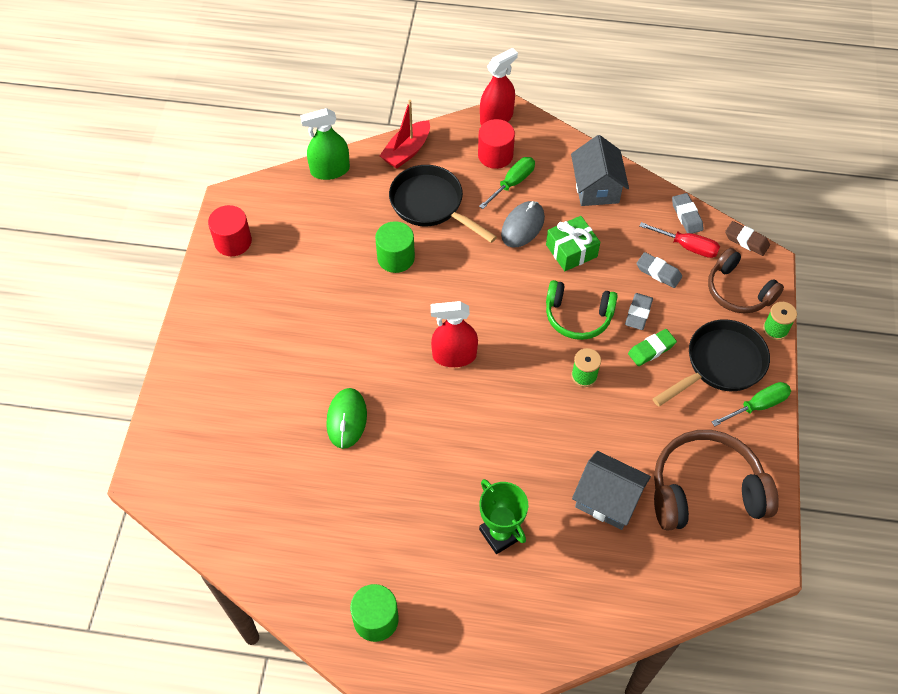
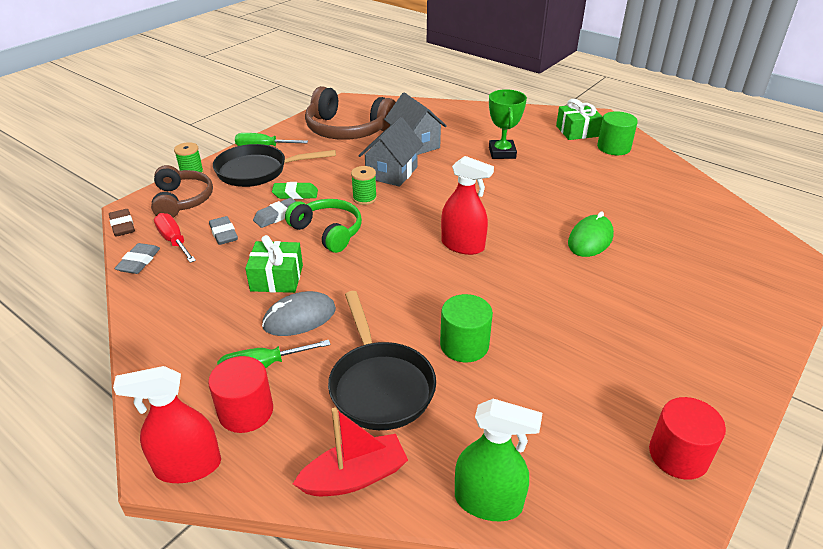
camera: 150 degrees left, 20 degrees down
(435, 641) = (577, 131): none -> green gift
(596, 188) = (182, 321): grey house -> grey house (392, 172)

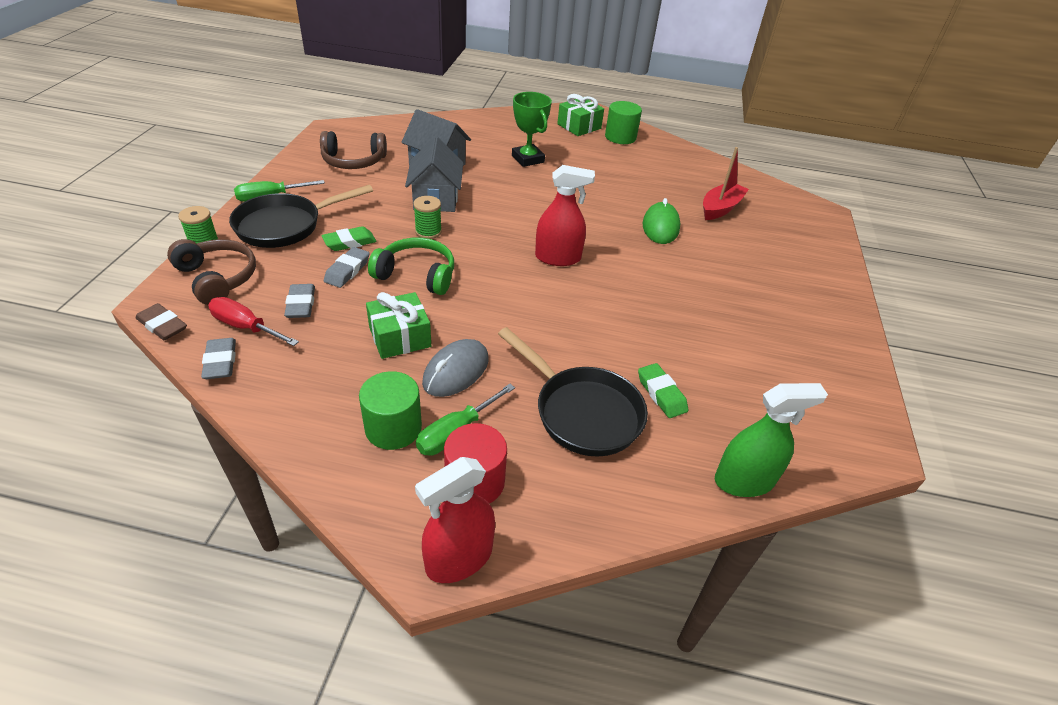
camera: 30 degrees left, 5 degrees up
(223, 234) = (301, 304): grey eraser -> grey eraser turned 45 degrees clockwise
(347, 130) = (353, 161): brown headphones -> brown headphones, size x0.66
(355, 477) = (623, 503): red boat -> red boat (720, 208)
(464, 345) = (627, 351): green cylinder -> green cylinder (393, 428)
(467, 393) = (661, 394): none -> green eraser
(678, 455) = (845, 390): red cylinder -> none

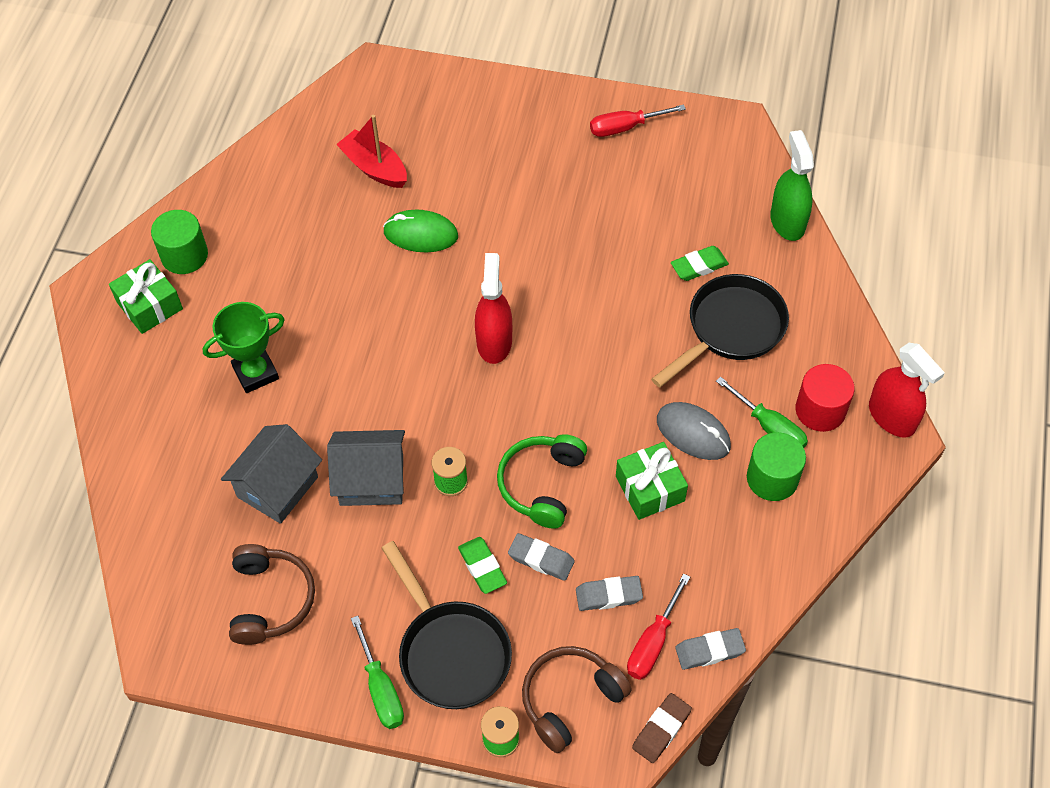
camera: 85 degrees left, 15 degrees up
(828, 352) = (625, 127): none -> red screwdriver

